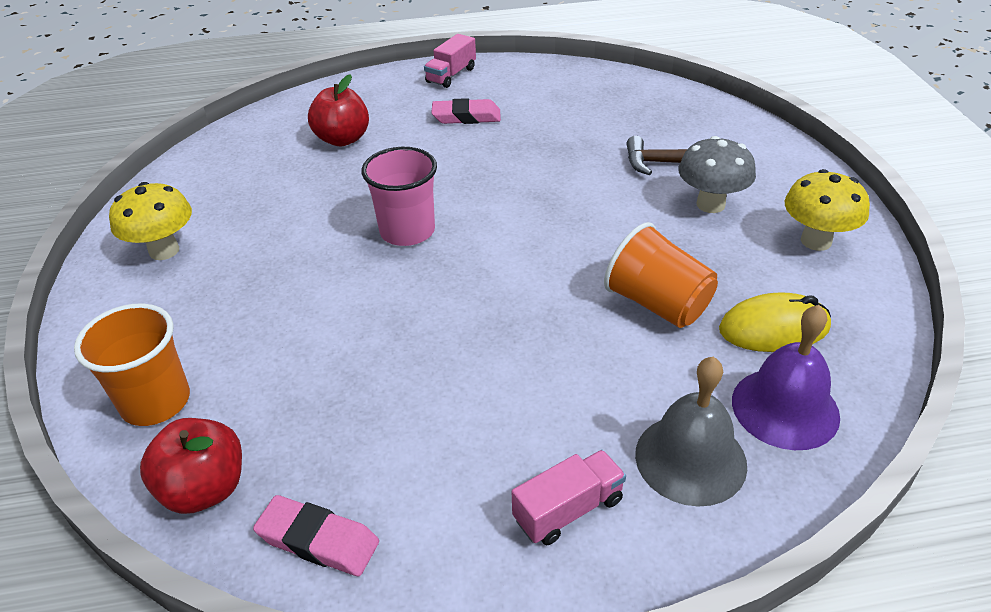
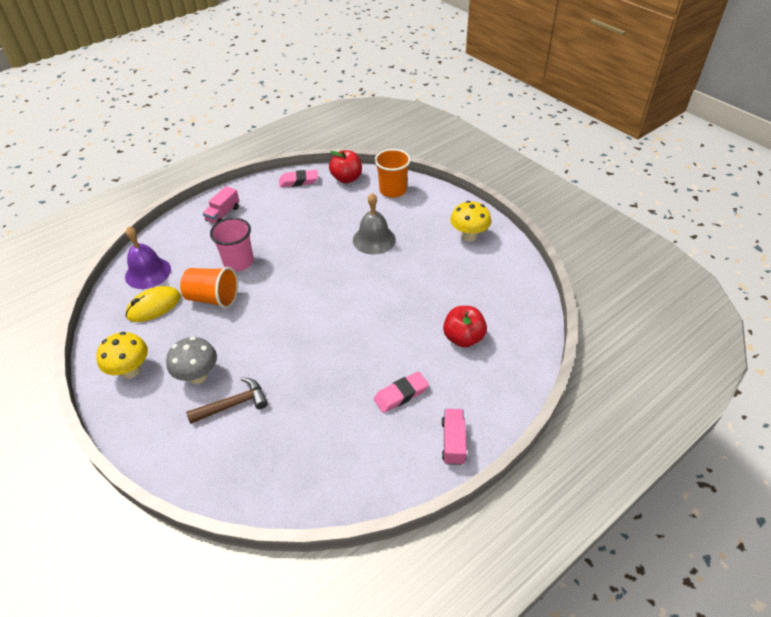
camera: 150 degrees right, 5 degrees up
(407, 231) = (362, 290): pink cup -> pink cup (238, 262)
(690, 459) = (184, 242): grey bell -> grey bell (374, 239)

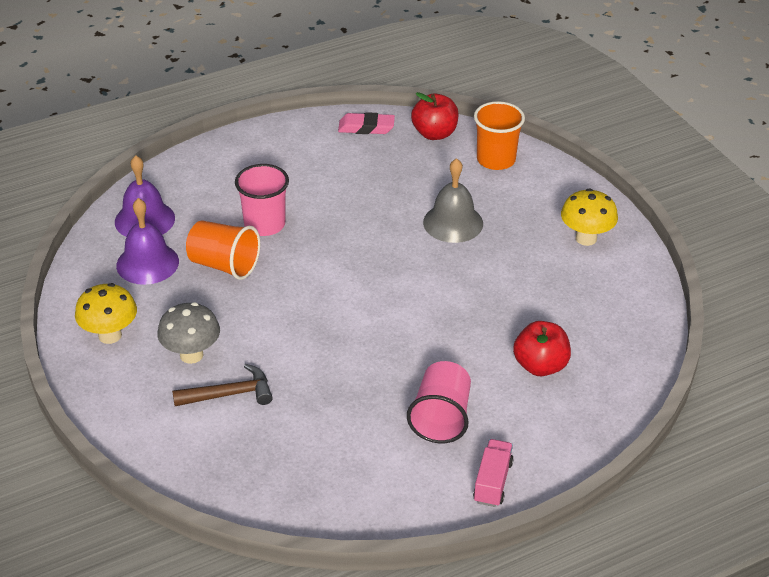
camera: 10 degrees right, 5 degrees down
(154, 306) = (147, 263): yellow mouse -> purple bell
(223, 214) = (254, 158): pink truck -> none
(401, 394) = (441, 418): pink eraser -> pink cup

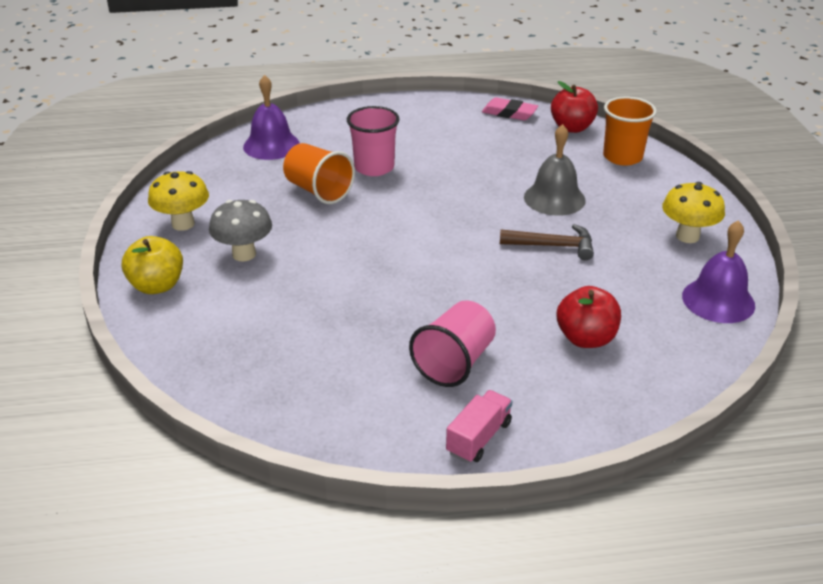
camera: 20 degrees right, 5 degrees down
(127, 410) = (157, 286): none -> yellow apple
(147, 263) = (252, 177): purple bell -> purple bell (718, 300)
(229, 394) = (257, 294): brown hammer -> brown hammer (553, 246)

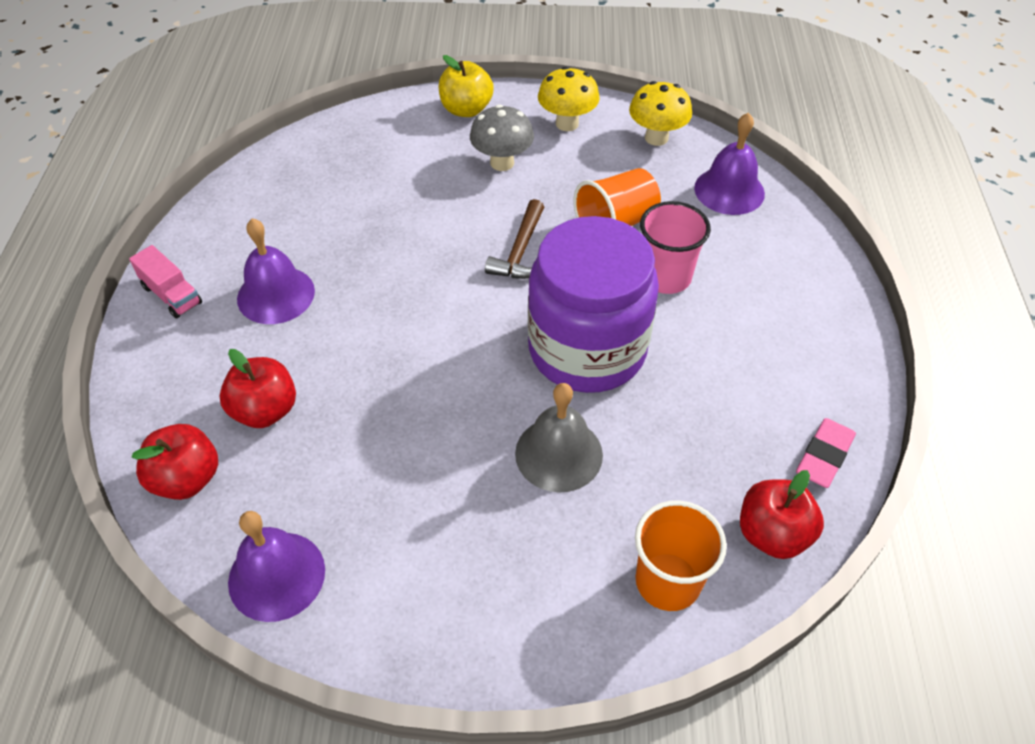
camera: 100 degrees right, 15 degrees up
(454, 363) = (276, 294): pink cup -> purple bell
(458, 194) = (587, 349): none -> purple jar
(553, 246) = (447, 423): brown hammer -> brown hammer (520, 251)
(672, 366) = (187, 479): none -> red apple
(687, 236) = (426, 594): yellow mushroom -> yellow mushroom (656, 138)

